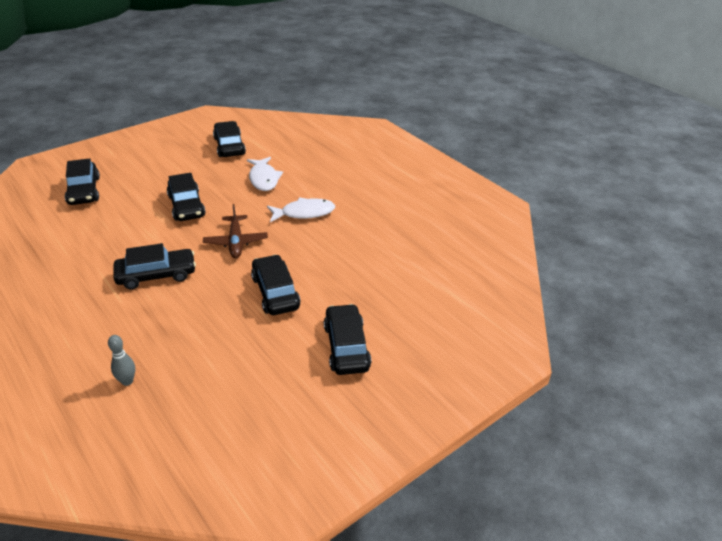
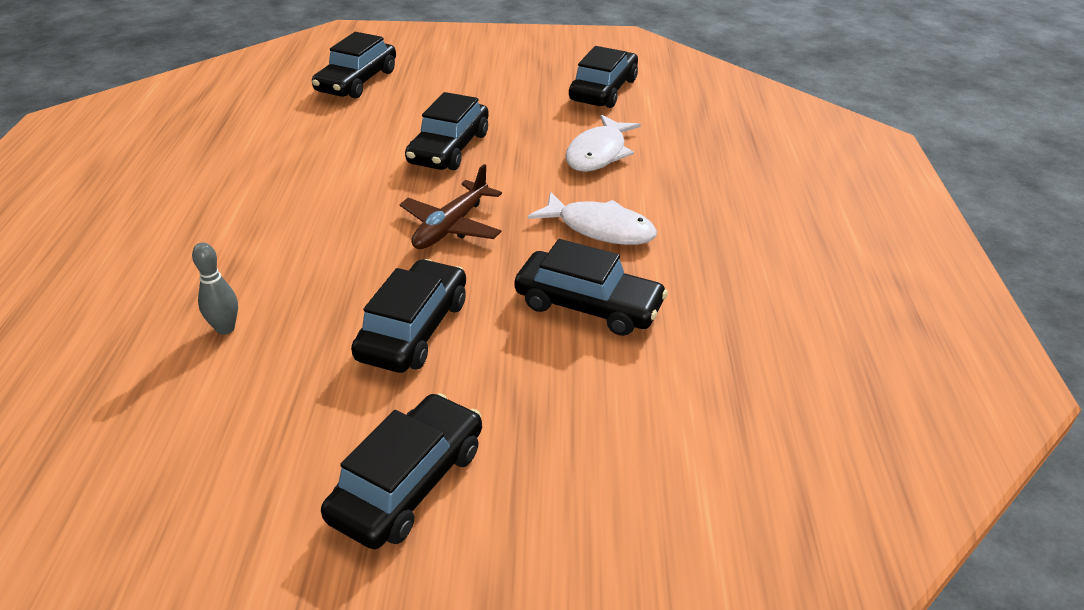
camera: 40 degrees right, 0 degrees up
(127, 381) = (91, 348): grey bowling pin -> grey bowling pin (225, 328)
(156, 275) = (300, 224): black car -> black car (588, 305)

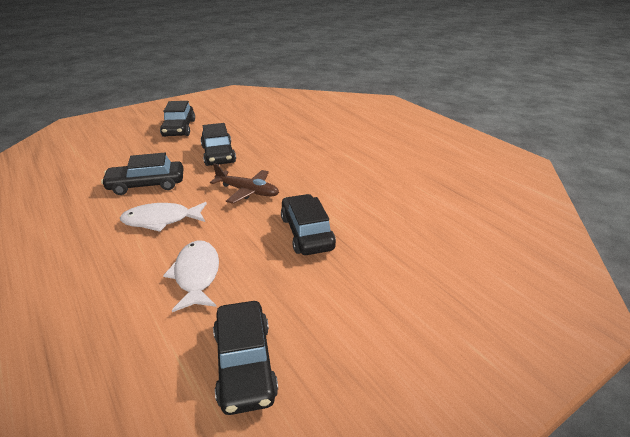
camera: 145 degrees right, 5 degrees down
(225, 328) = (288, 134): grey bowling pin -> none
(357, 81) = (457, 259): black car -> none
(451, 226) = (247, 191): brown plane -> brown plane turned 120 degrees clockwise

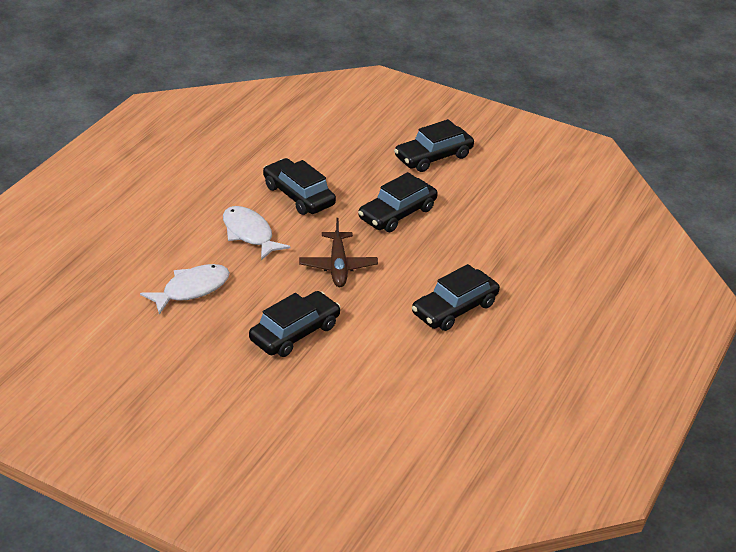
camera: 60 degrees right, 5 degrees up
(244, 364) = (117, 354): black car -> black car (454, 308)

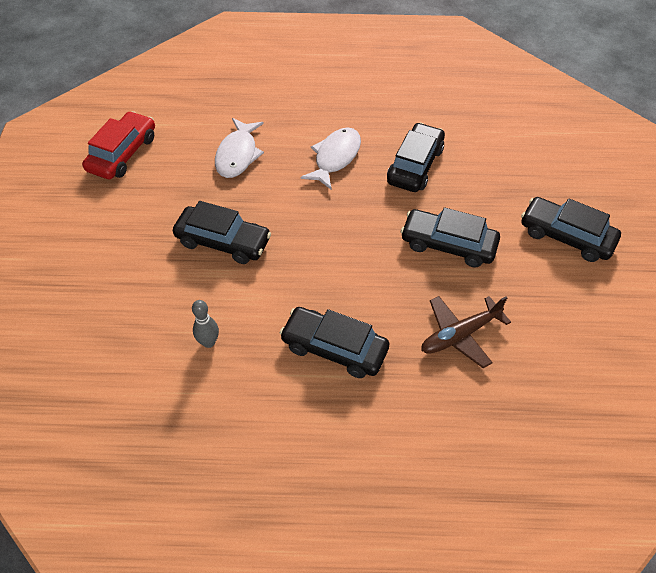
camera: 65 degrees right, 15 degrees up
(117, 364) = (123, 153): none -> red car
(192, 289) = (238, 155): white fish -> white fish turned 75 degrees clockwise
(338, 266) = (335, 233): brown plane -> brown plane (460, 335)
(401, 375) = (208, 342): none -> grey bowling pin

